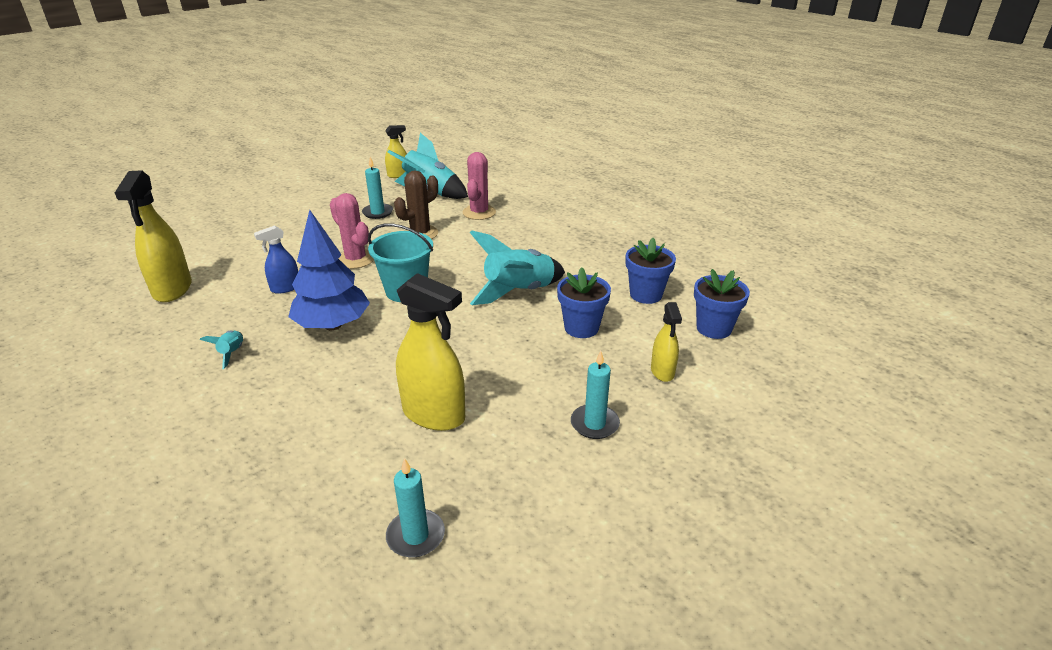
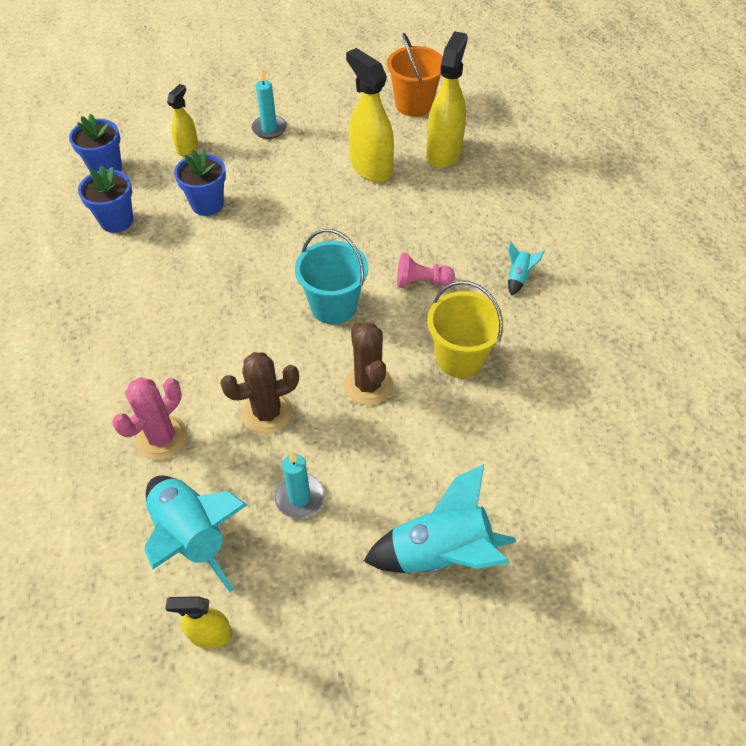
camera: 155 degrees left, 20 degrees up
(172, 289) = (589, 403): yellow spray bottle -> yellow spray bottle (443, 153)
(285, 288) = (459, 358): blue spray bottle -> yellow bucket
(333, 325) = (421, 282): blue tree -> pink pawn
(355, 259) = (368, 385): pink cactus -> brown cactus
(415, 536) = (414, 105): turquoise candle -> orange bucket
(519, 292) = (225, 265): turquoise rocket -> turquoise rocket (440, 552)

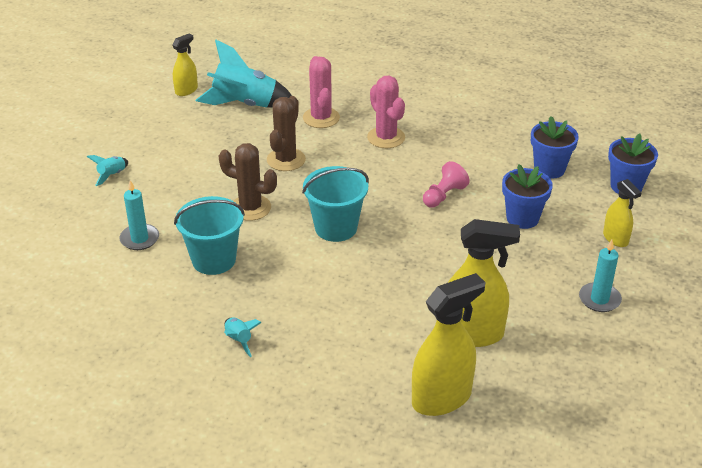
camera: 130 degrees right, 15 degrees down
(156, 358) = (386, 137): none -> pink cactus
(299, 498) = (214, 146): turquoise candle -> turquoise candle (139, 239)
(414, 105) = (545, 427): orange bucket -> none
(421, 282) = (303, 283): pink pawn -> pink pawn (444, 195)
(440, 552) = (112, 175): turquoise rocket -> turquoise rocket, size x0.45
(443, 153) = (442, 398): yellow spray bottle -> yellow spray bottle turned 90 degrees counterclockwise
(459, 358) = (214, 260): yellow bucket -> turquoise bucket

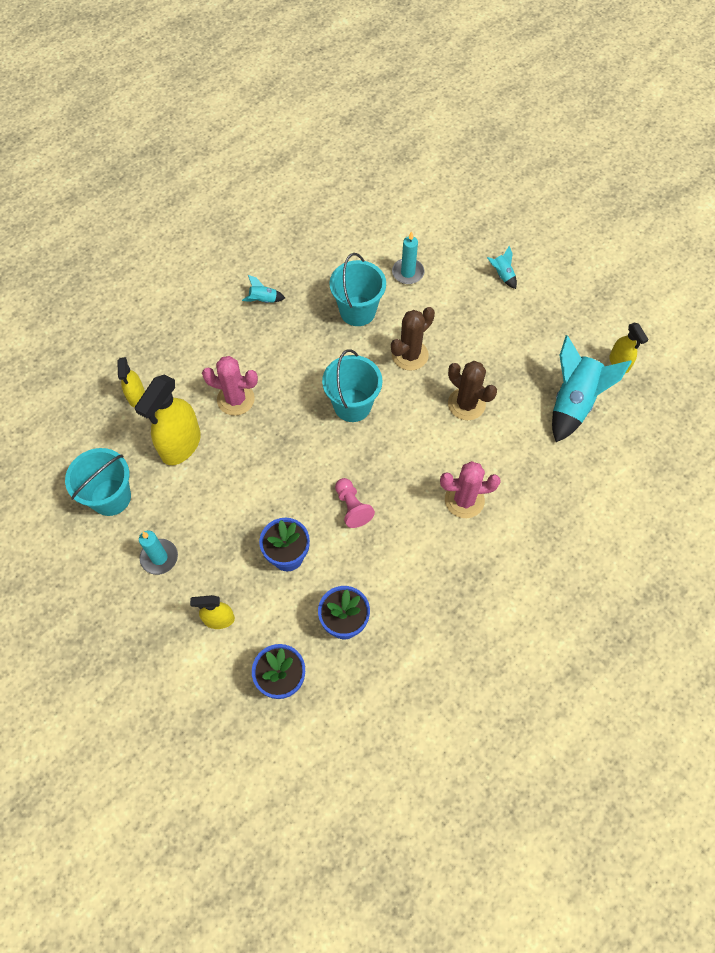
camera: 115 degrees right, 25 degrees up
(321, 118) = (523, 458): pink cactus -> pink cactus (235, 399)
(442, 398) = (136, 396): yellow spray bottle -> yellow spray bottle, size x0.55
(573, 363) = (111, 497): none -> turquoise bucket

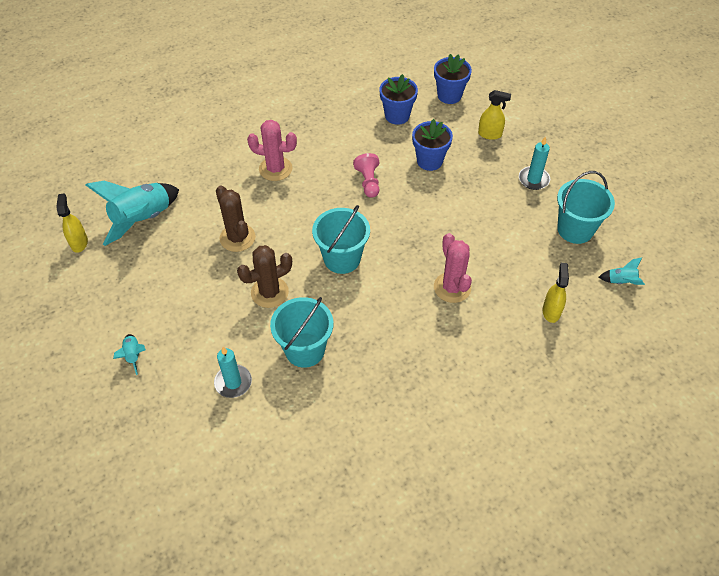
camera: 165 degrees left, 10 degrees down
(181, 445) = (509, 258): yellow spray bottle -> none
(235, 399) = (452, 287): pink cactus -> pink cactus turned 45 degrees clockwise
(263, 300) = (404, 386): turquoise rocket -> turquoise rocket (621, 281)

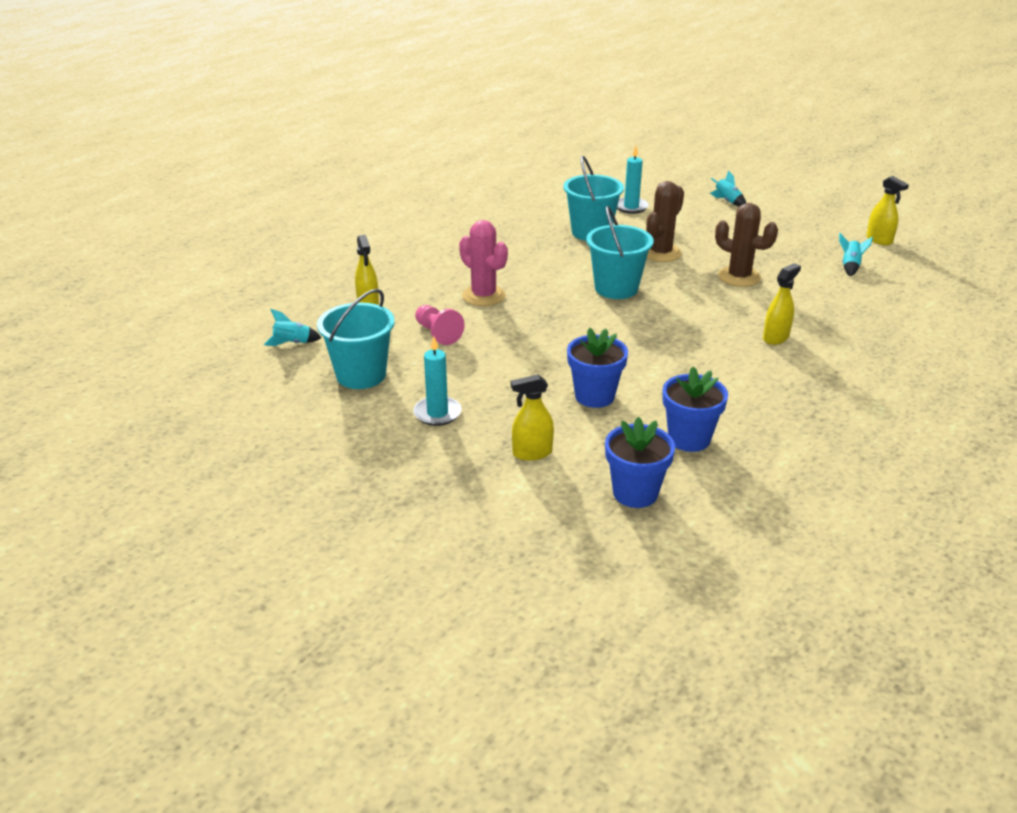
camera: 155 degrees right, 20 degrees down
(142, 219) = (850, 266): turquoise rocket -> turquoise rocket, size x0.45
(275, 169) = (776, 337): pink cactus -> yellow spray bottle
(368, 182) = (652, 354): pink pawn -> pink pawn (437, 333)

